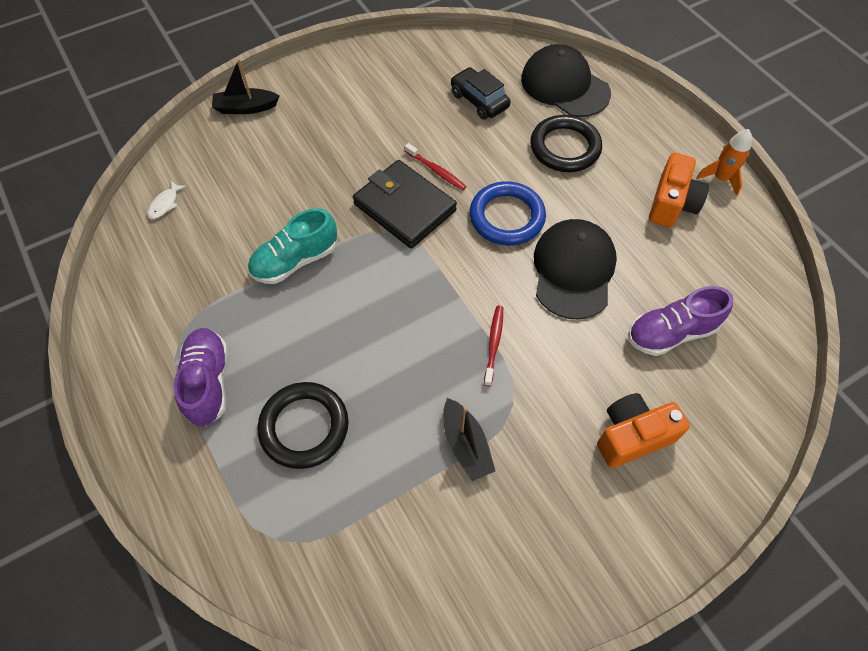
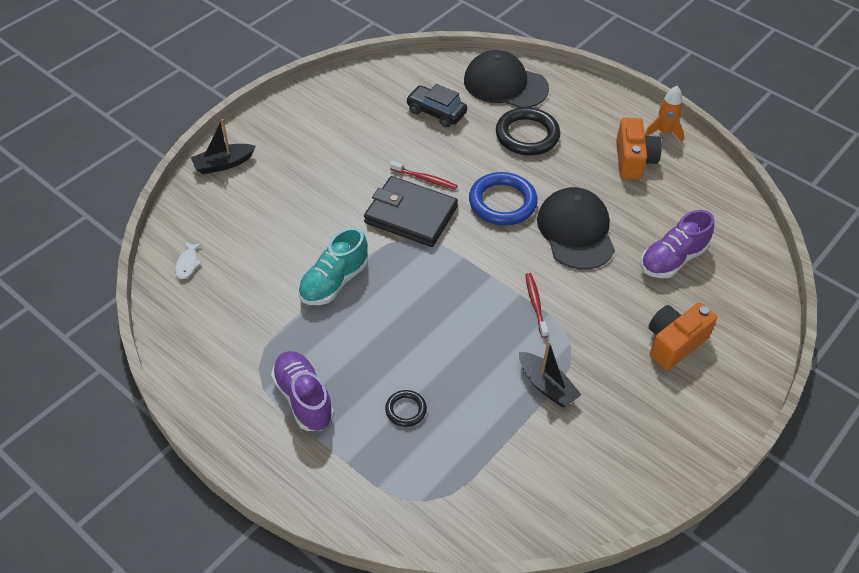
camera: 20 degrees left, 10 degrees down
(304, 427) = (406, 410): black ring -> black ring, size x0.51

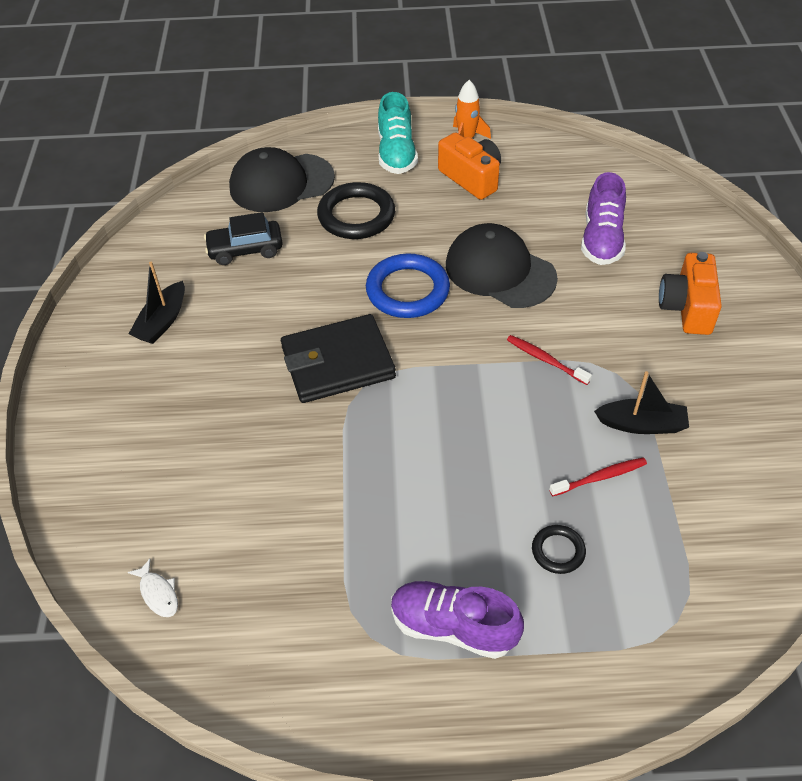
camera: 40 degrees left, 0 degrees up
(223, 164) = (72, 455): black boat -> black boat (162, 321)
(334, 282) = (341, 485): turquoise shoe -> turquoise shoe (396, 154)
(425, 179) = (310, 319): red toothbrush -> red toothbrush (600, 477)

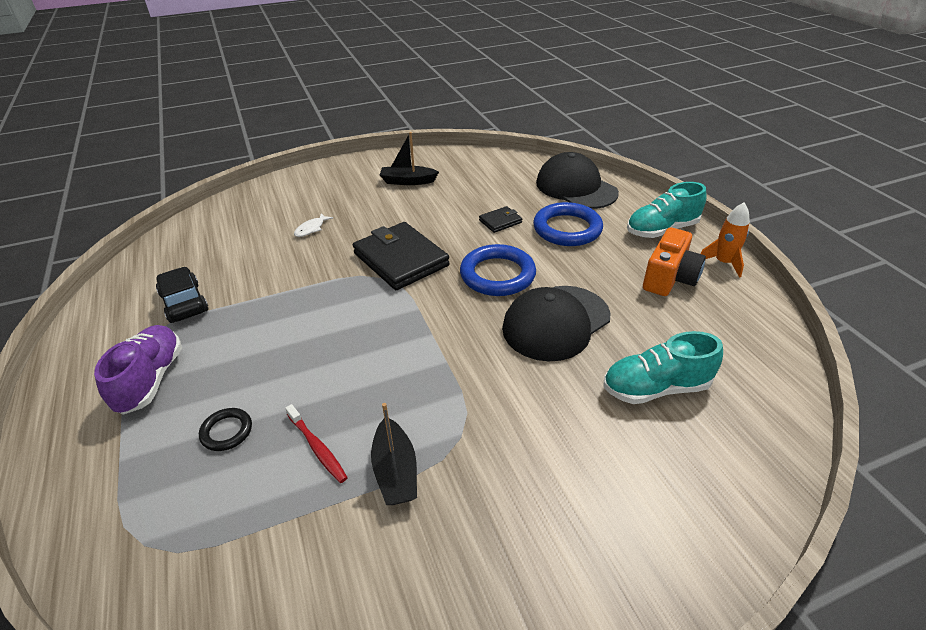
camera: 70 degrees right, 10 degrees down
(158, 593) = (187, 240): white fish -> white fish (311, 229)
(245, 250) = (494, 192): black car -> black car (184, 303)
(311, 261) = (500, 221): none -> black wallet
(356, 216) = (567, 229): black ring -> blue ring
(500, 271) = (556, 322): black cap -> black cap turned 150 degrees counterclockwise
(545, 360) = (455, 377): red toothbrush -> none
(601, 239) = (655, 388): purple shoe -> turquoise shoe
(687, 307) = (595, 487): orange camera -> none

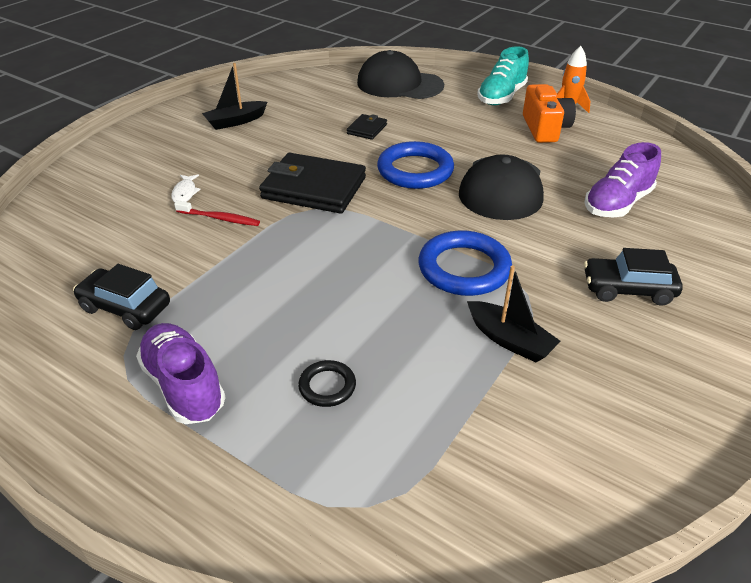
camera: 35 degrees left, 0 degrees up
(317, 448) = (426, 356): red toothbrush -> red toothbrush (219, 218)
(560, 483) = (628, 289): none -> black car
(567, 229) = (430, 118): blue ring -> blue ring (464, 268)
(655, 388) = (617, 203): turquoise shoe -> purple shoe

